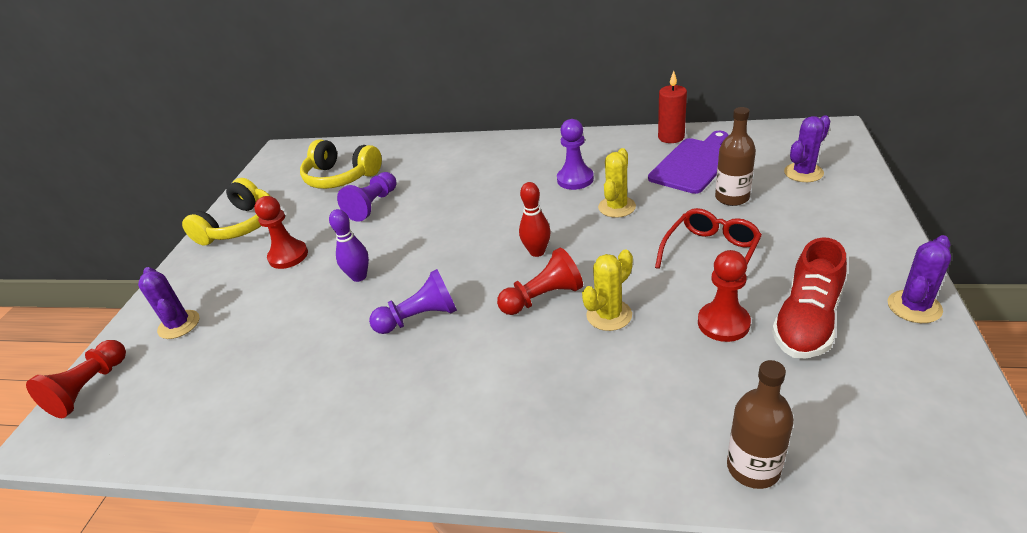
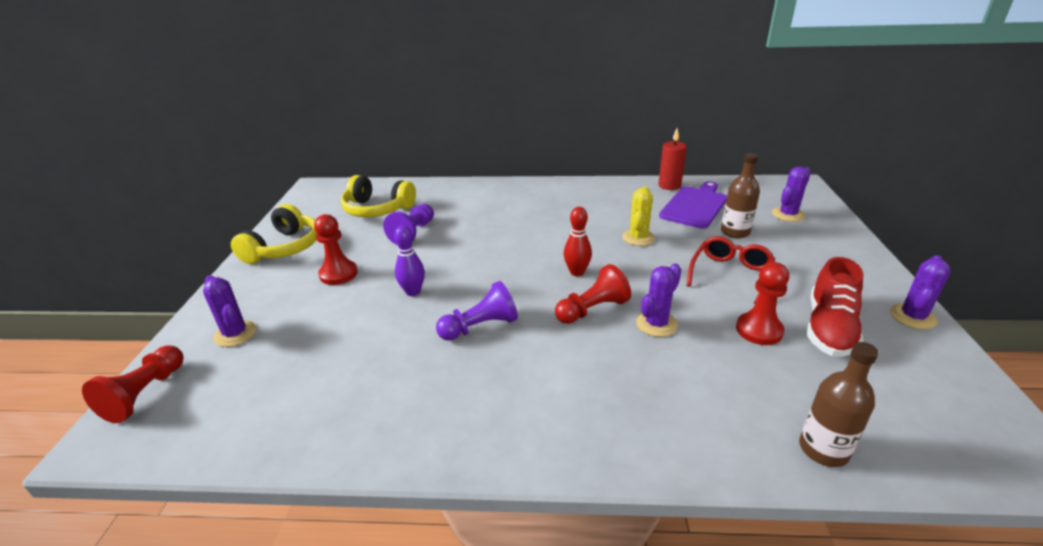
camera: 10 degrees left, 5 degrees down
(575, 179) = (595, 215): purple pawn -> none
(609, 315) = (656, 324): yellow cactus -> purple cactus

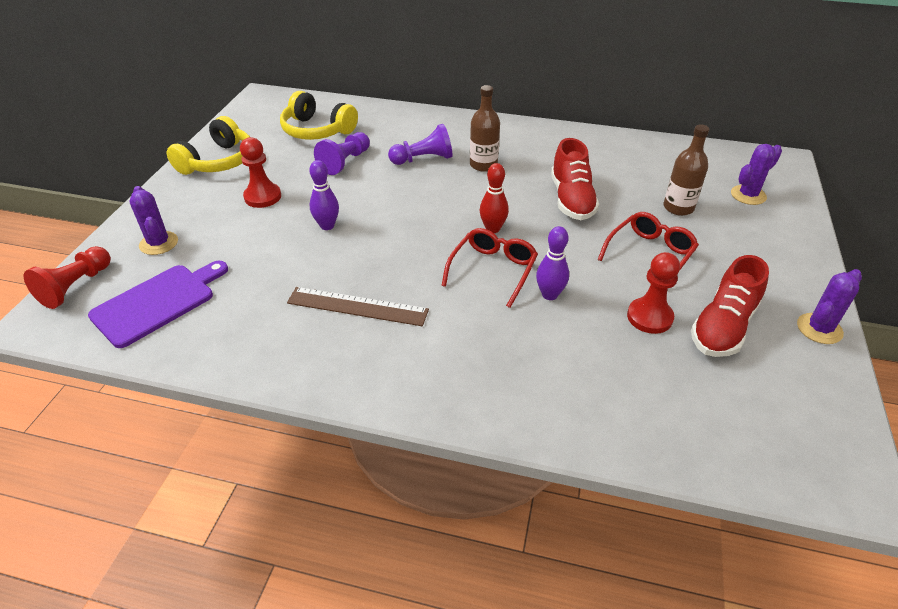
camera: 10 degrees right, 10 degrees up
(469, 365) = (357, 306): none -> brown ruler
(480, 327) = (379, 271): purple pawn -> purple pawn (423, 159)
(592, 310) = (493, 270): red pawn -> red glasses
(638, 238) = (571, 199): yellow cactus -> red shoe
(656, 324) = (549, 295): purple cactus -> purple bowling pin
(669, 185) = (632, 142): red candle -> none
(695, 206) = (649, 171): purple cutting board -> purple cutting board (158, 303)
(823, 449) = (652, 438): brown bottle -> brown bottle (483, 165)

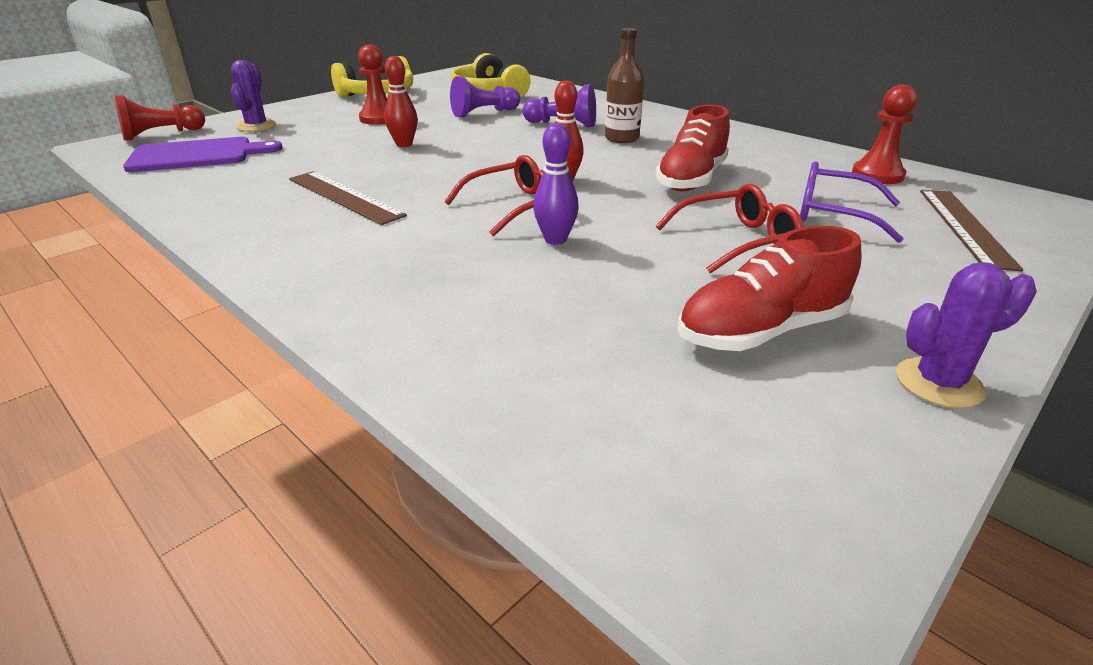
camera: 30 degrees right, 10 degrees down
(327, 226) = (404, 144): purple bowling pin -> red bowling pin
(649, 317) = (660, 291): red pawn -> red pawn (877, 175)
(678, 208) = (834, 214): brown bottle -> purple glasses
(748, 195) = (965, 226): purple cactus -> brown ruler

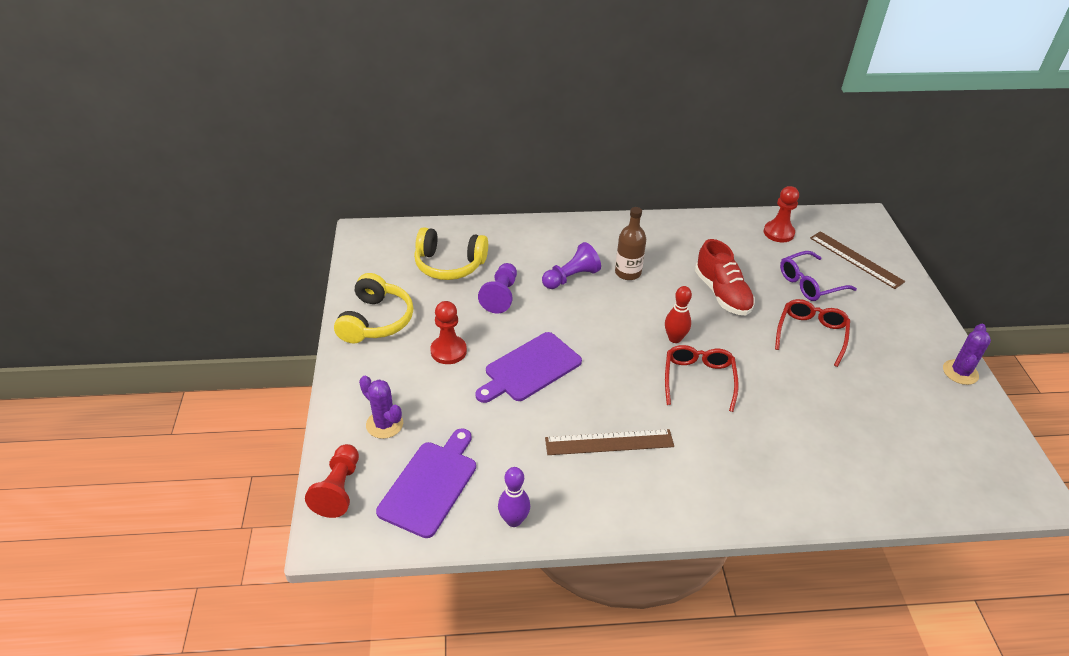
camera: 50 degrees left, 10 degrees up
(404, 144) = (530, 368): red bowling pin -> purple cutting board
(555, 239) = (755, 391): purple bowling pin -> purple bowling pin (514, 520)
(760, 331) = (895, 388): red shoe -> none

